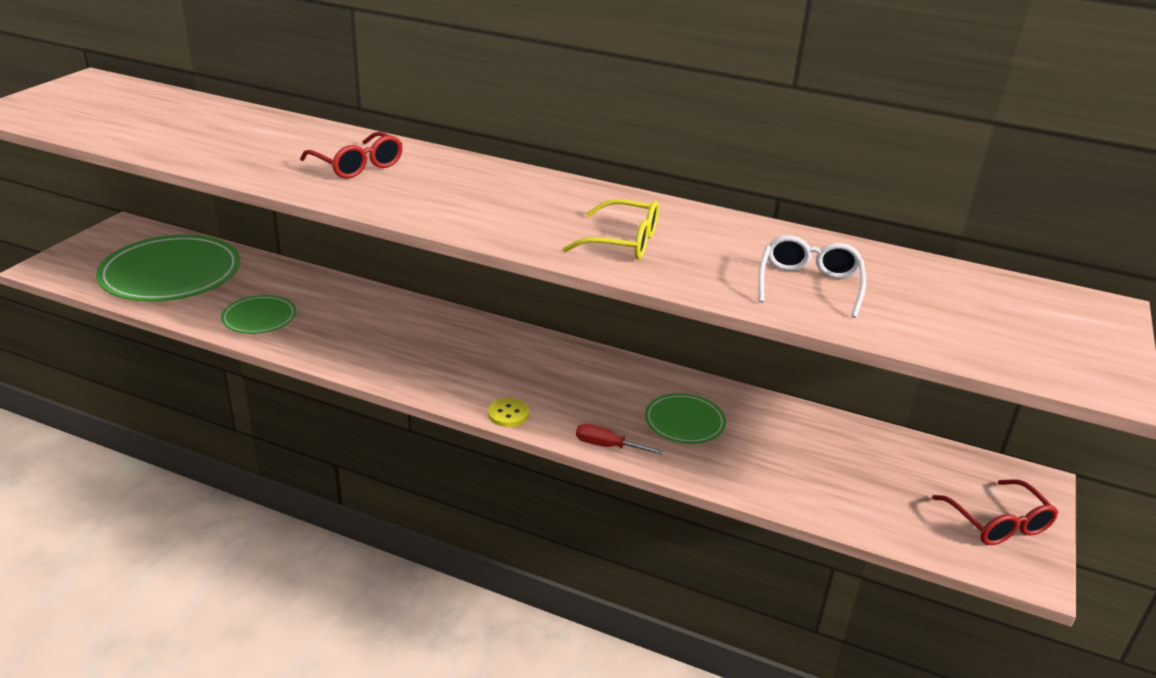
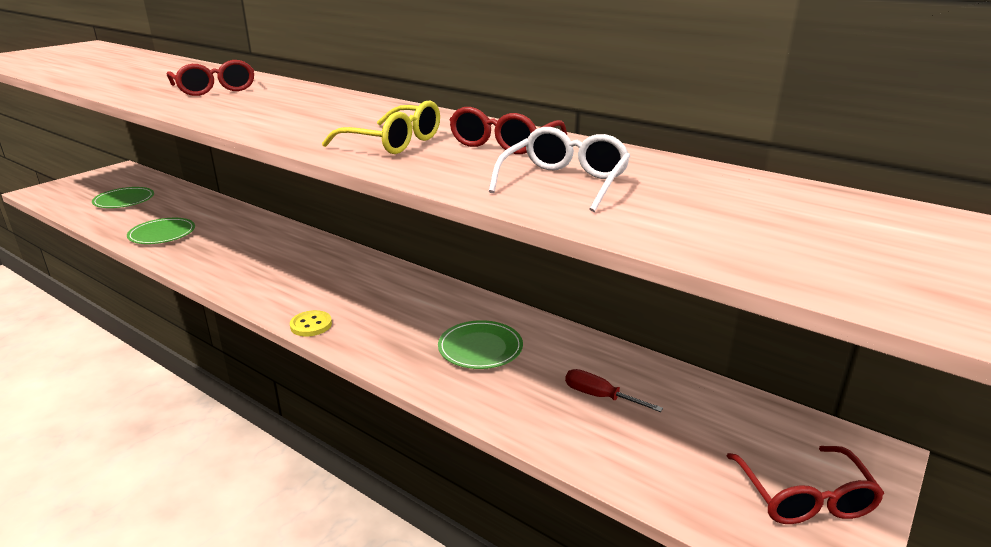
camera: 15 degrees right, 5 degrees down
(171, 274) = (124, 200): green plate -> green plate, size x0.51
(608, 446) = (387, 363): red screwdriver -> red screwdriver (600, 396)
(723, 237) = (504, 143): none -> red glasses

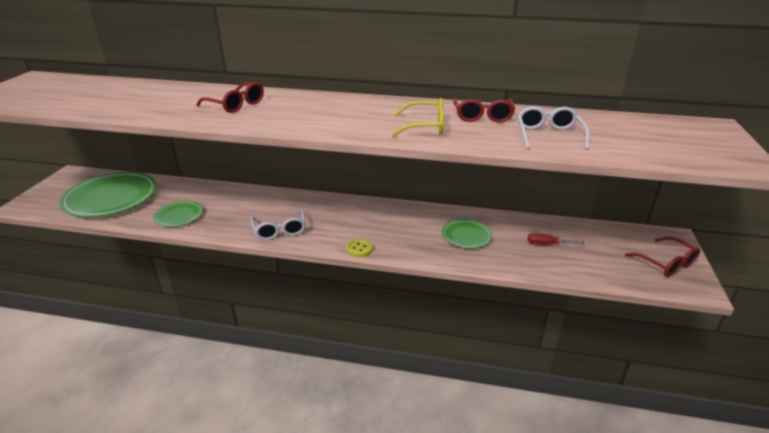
camera: 25 degrees left, 5 degrees up
(124, 200) = (111, 197): green plate -> green plate, size x1.98
(245, 276) = (279, 230): none -> white glasses

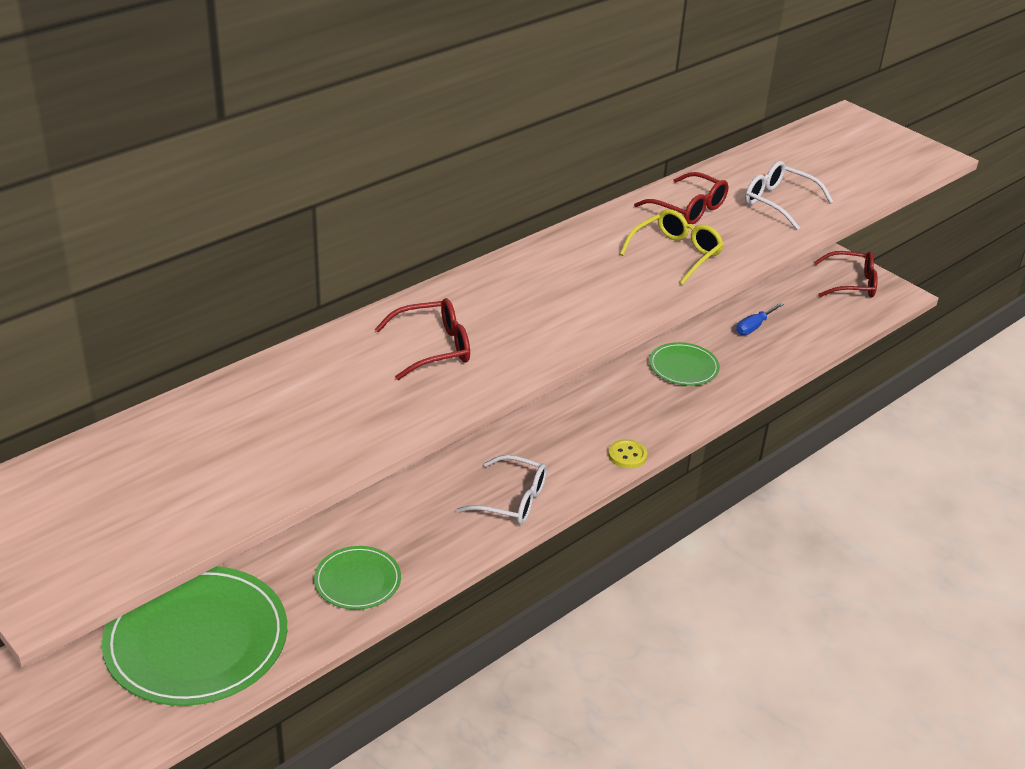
camera: 55 degrees left, 5 degrees up
(547, 244) = (754, 326): red screwdriver -> blue screwdriver

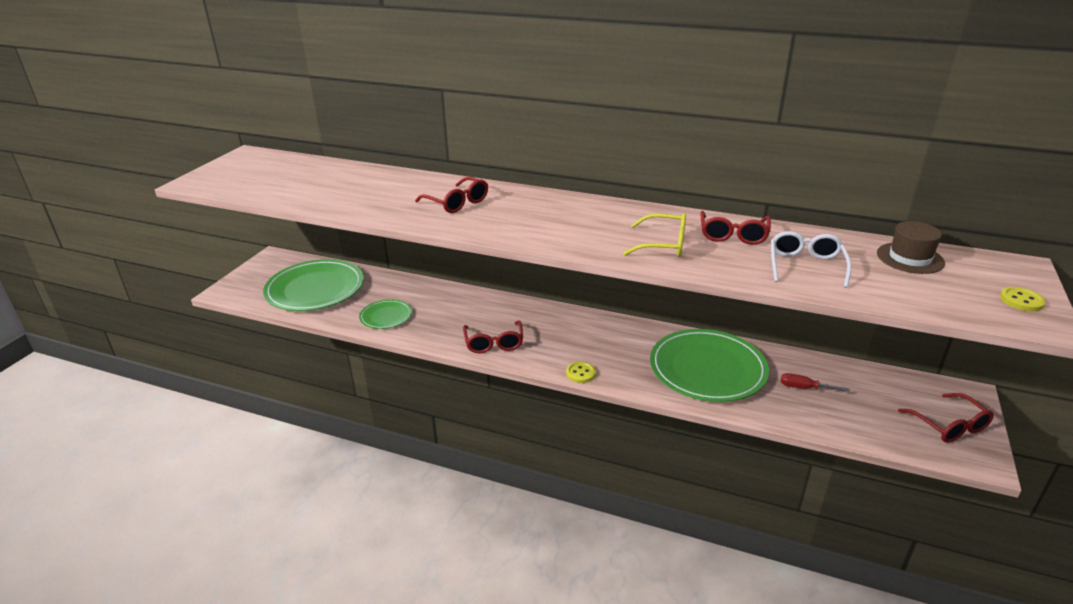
camera: 65 degrees right, 5 degrees down
(511, 500) = (494, 343): white glasses -> red glasses
(683, 367) = (707, 369): green plate -> green plate, size x1.98
(754, 326) = (804, 388): blue screwdriver -> red screwdriver
(802, 151) = (910, 258): none -> brown hat
(899, 145) = (1021, 300): none -> yellow button

